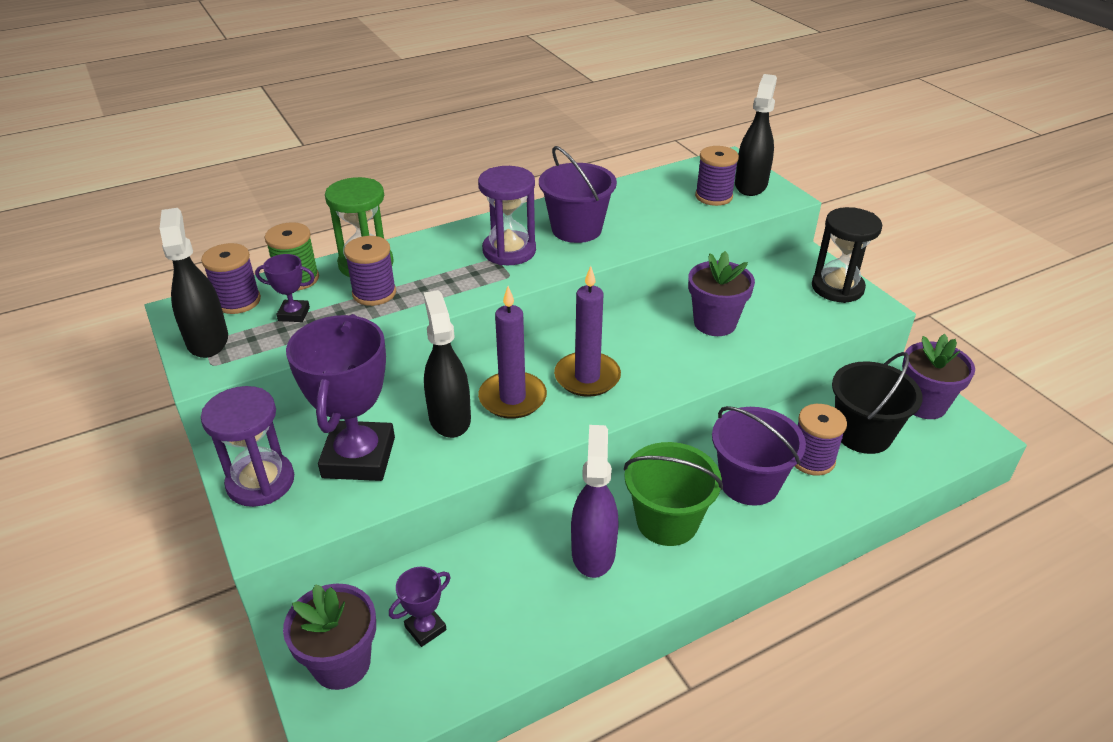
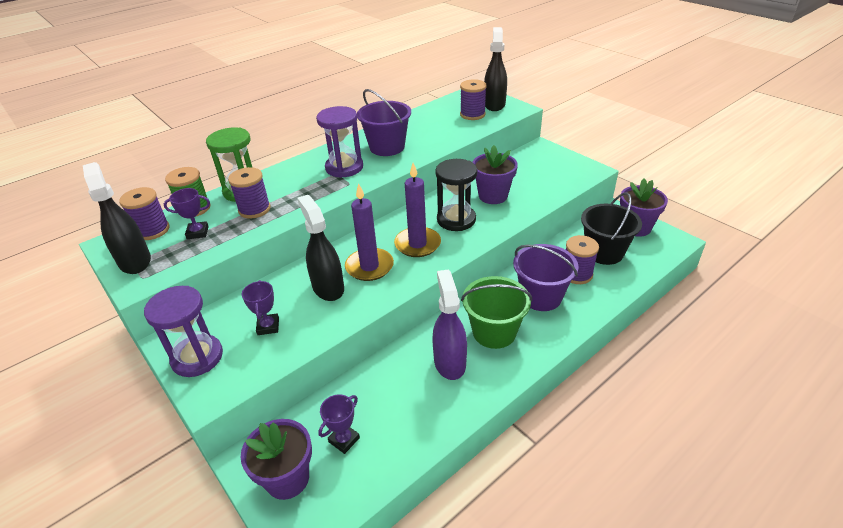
camera: 10 degrees left, 0 degrees up
(359, 457) = (268, 326): purple trophy -> purple trophy, size x0.45
(837, 288) = (564, 162): black hourglass -> black hourglass (456, 220)

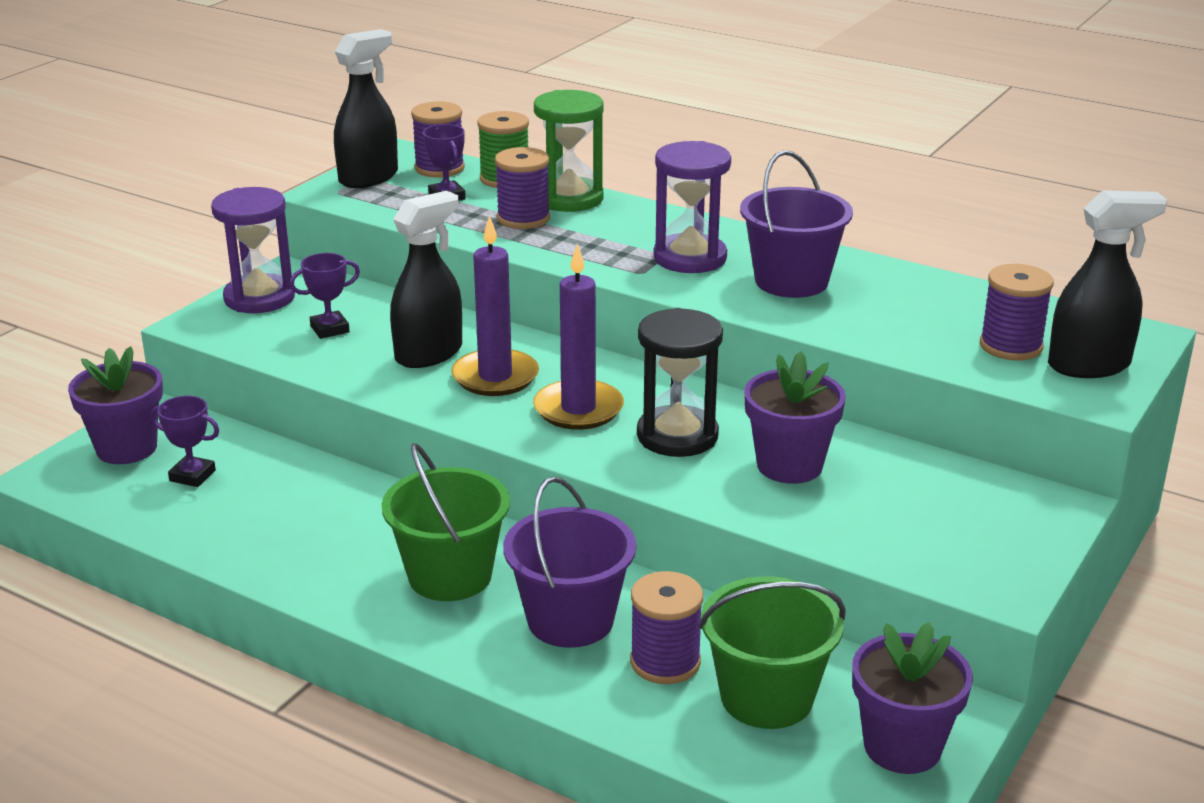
camera: 70 degrees right, 10 degrees down
(449, 362) = (363, 539): purple spray bottle -> none
(604, 252) = (766, 697): black bucket -> green bucket

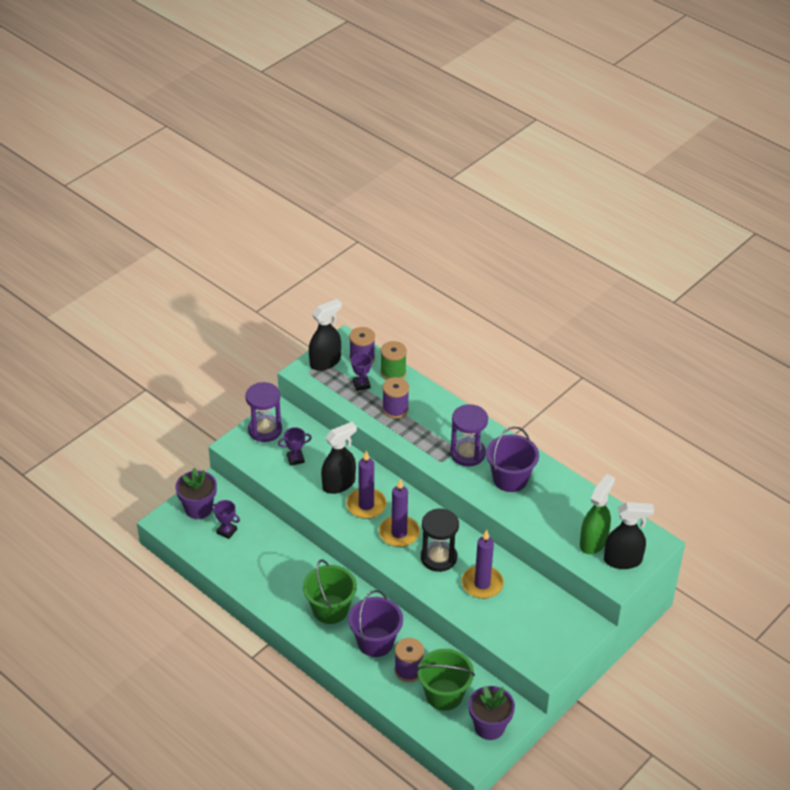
camera: 10 degrees right, 15 degrees up
(569, 199) = (421, 395): green hourglass -> none
(789, 465) = (482, 584): purple flower pot -> purple candle
(1011, 346) = (593, 542): purple spool -> green spray bottle

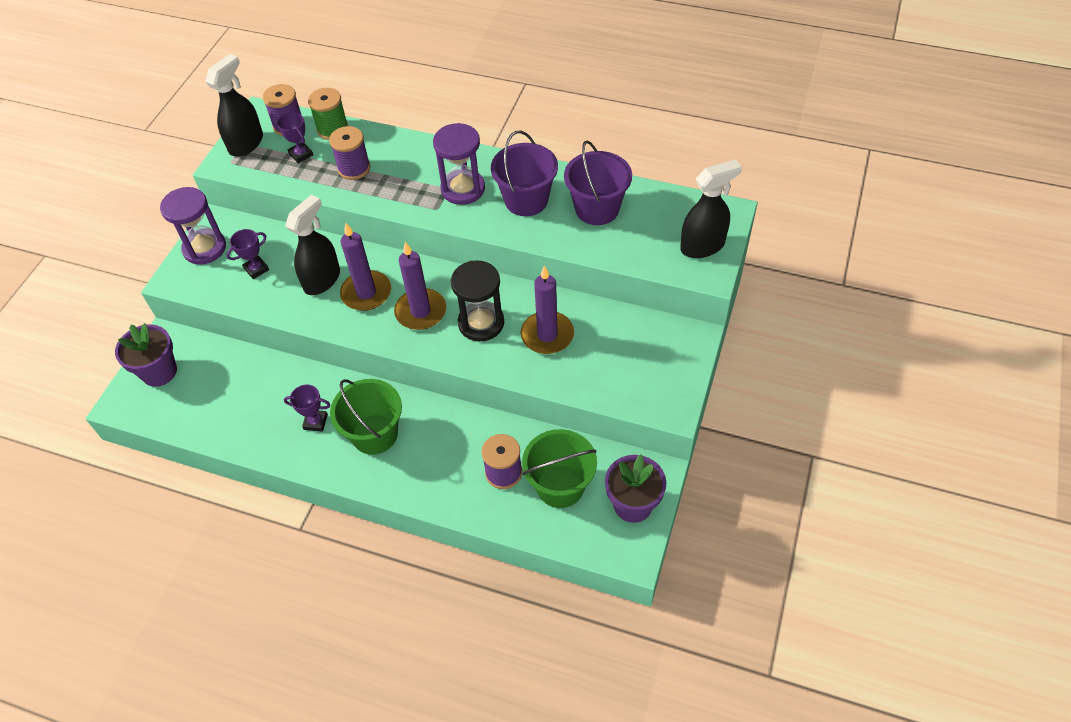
camera: 20 degrees left, 10 degrees up
(226, 531) = (206, 386): purple trophy -> purple trophy (315, 422)
(375, 642) = (447, 453): purple bucket -> purple bucket (597, 209)
(593, 542) = (658, 237): green spray bottle -> none

